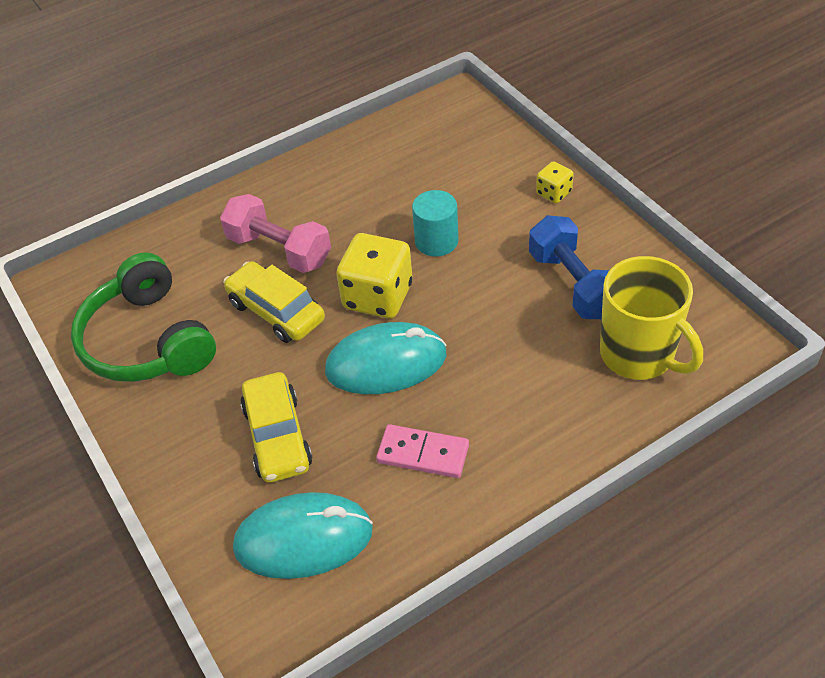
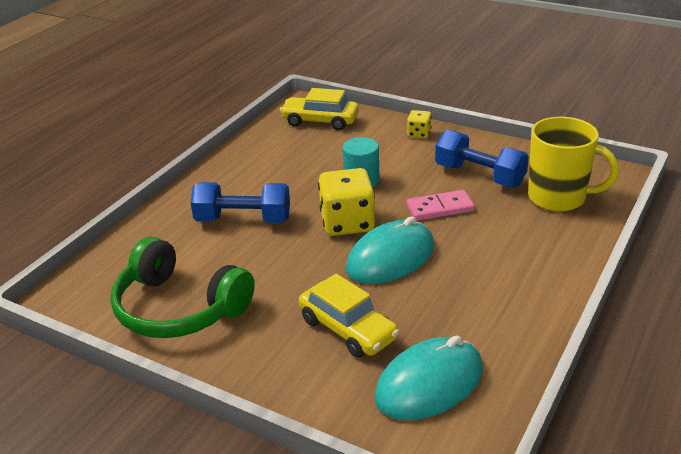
camera: 30 degrees left, 15 degrees down
(276, 311) = (275, 256): yellow car -> yellow car (320, 121)
(279, 250) = (243, 220): pink dumbbell -> blue dumbbell
(423, 453) = (469, 299): pink domino -> pink domino (440, 208)

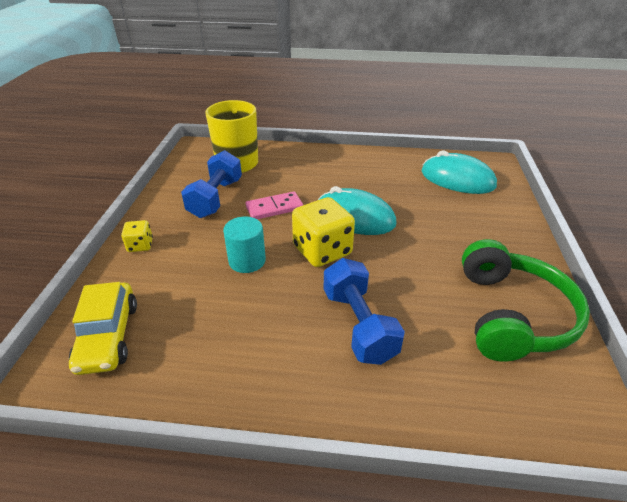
camera: 115 degrees left, 5 degrees up
(348, 329) = (444, 217): yellow car -> none
(440, 208) = (274, 208): pink domino -> pink domino turned 75 degrees counterclockwise

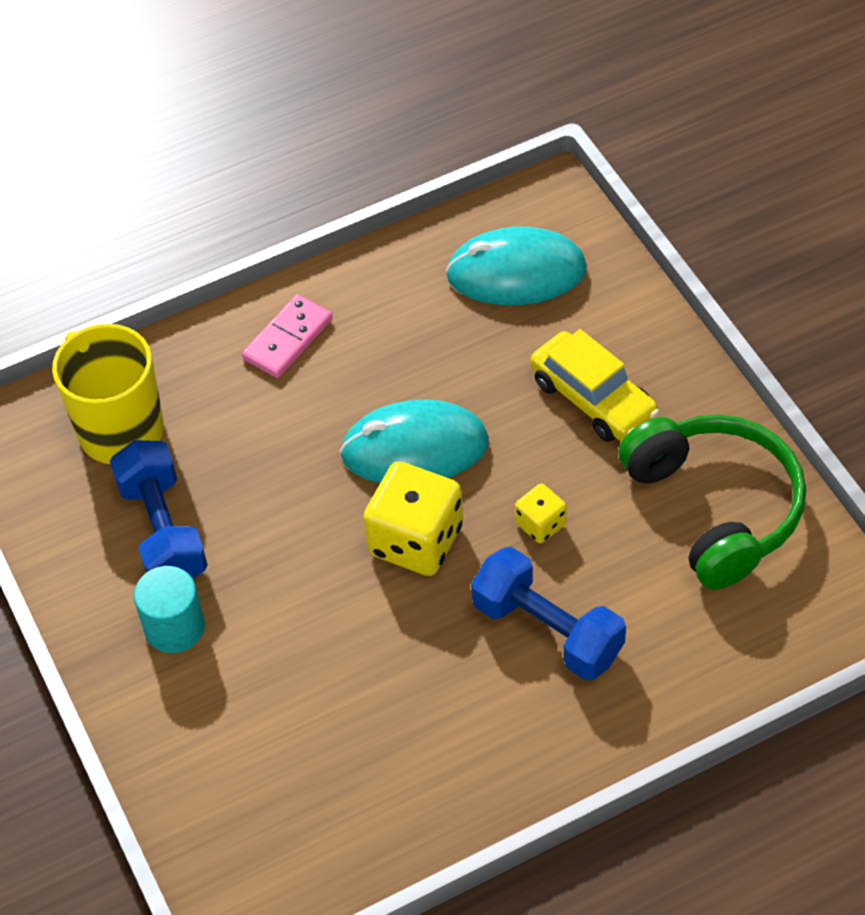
camera: 30 degrees left, 15 degrees up
(108, 336) = (256, 831): yellow car -> yellow car (593, 398)
(140, 245) = (142, 686): yellow dice -> yellow dice (540, 524)
(247, 261) = (325, 619): turquoise cylinder -> turquoise cylinder (174, 627)
(274, 208) = (277, 498): pink domino -> pink domino (288, 339)

